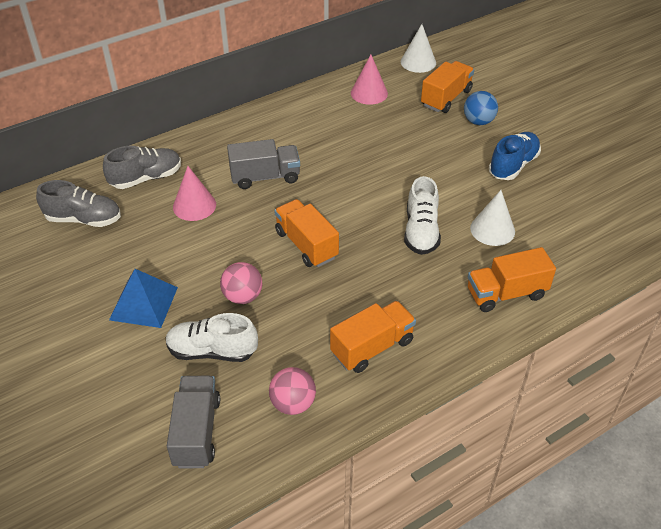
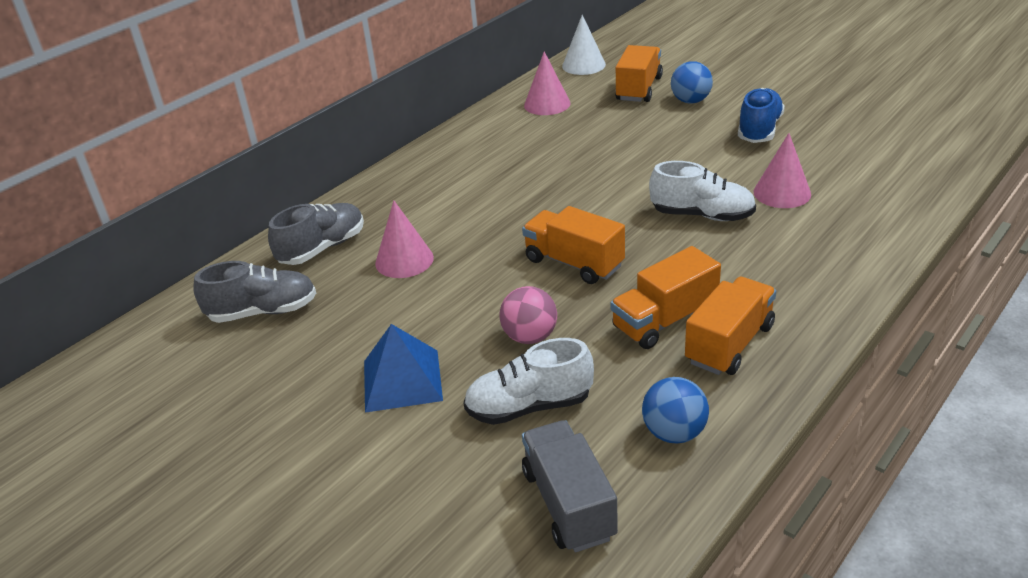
camera: 15 degrees left, 10 degrees down
(265, 177) = (476, 210): grey truck -> none
(293, 404) = (674, 433): pink ball -> blue ball
(421, 231) = (702, 215): white shoe -> white shoe turned 60 degrees counterclockwise
(492, 229) = (782, 193): white cone -> pink cone
(506, 293) = (844, 248): orange truck -> orange truck (664, 320)

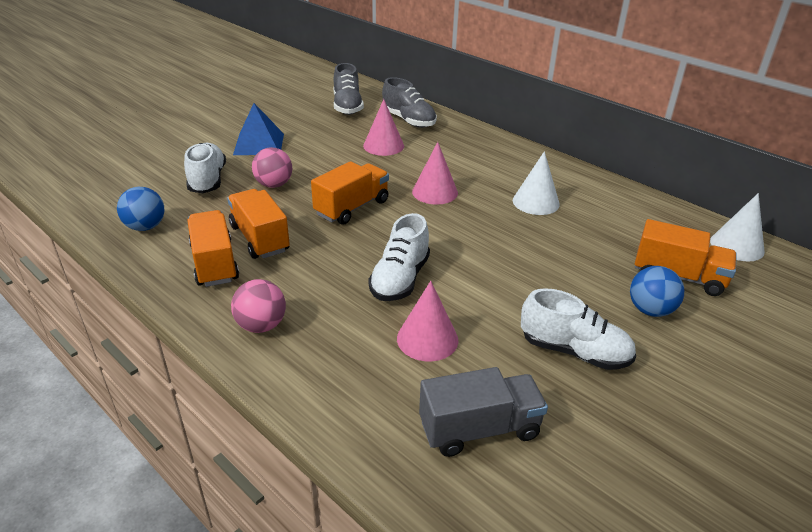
camera: 90 degrees right, 0 degrees up
(532, 150) = (536, 202): none -> white cone
(547, 104) = (633, 216): pink cone -> pink cone (435, 192)
(569, 504) = (121, 187): grey truck -> grey truck (479, 429)
(729, 344) = (215, 263): orange truck -> orange truck turned 150 degrees counterclockwise
(759, 130) = (574, 351): blue shoe -> white shoe
(817, 285) = (261, 325): none -> pink ball

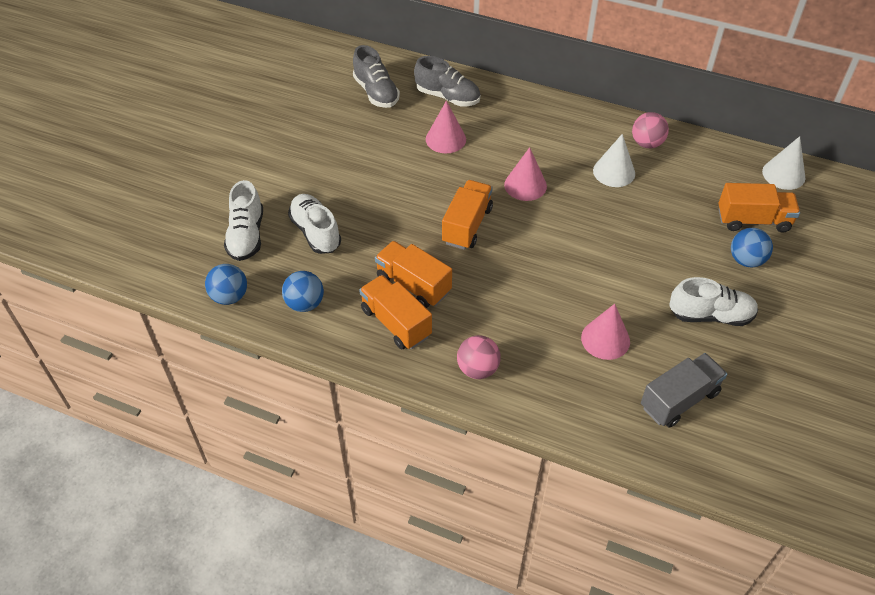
camera: 20 degrees left, 15 degrees up
(87, 205) = (229, 296): none -> blue ball
(259, 144) = (327, 170): blue pyramid -> none
(274, 185) = (380, 219): pink ball -> pink ball (647, 143)
(400, 279) = (553, 290): white shoe -> white shoe (246, 236)

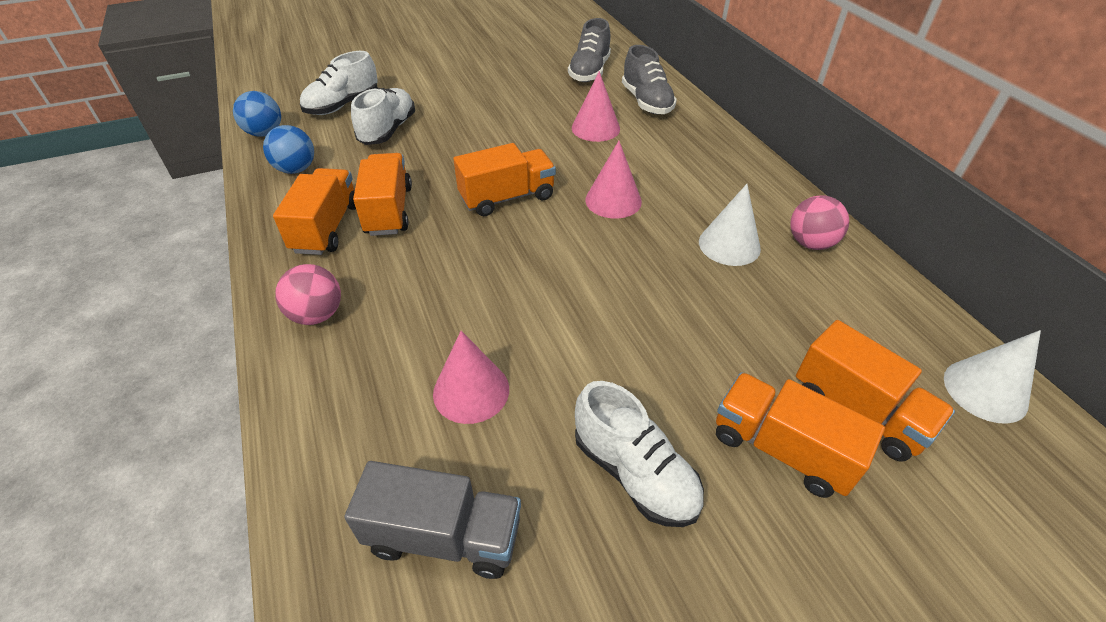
camera: 45 degrees right, 5 degrees down
(746, 260) = (781, 449): blue ball -> orange truck

